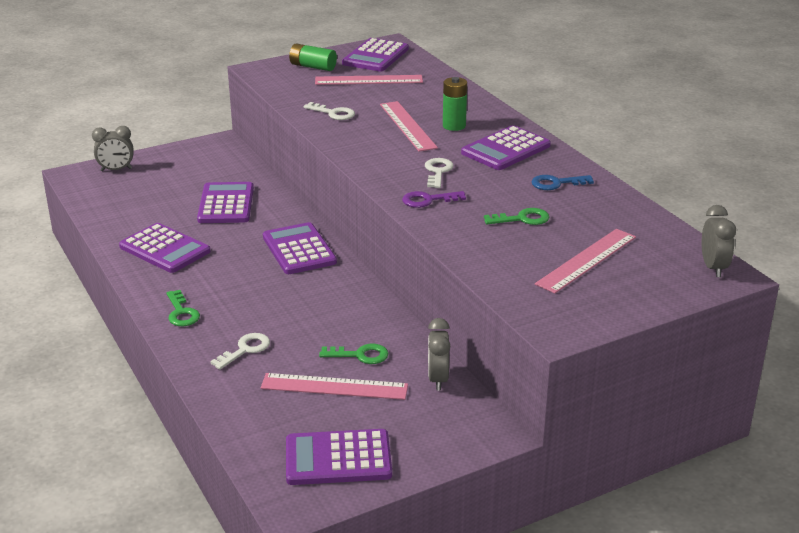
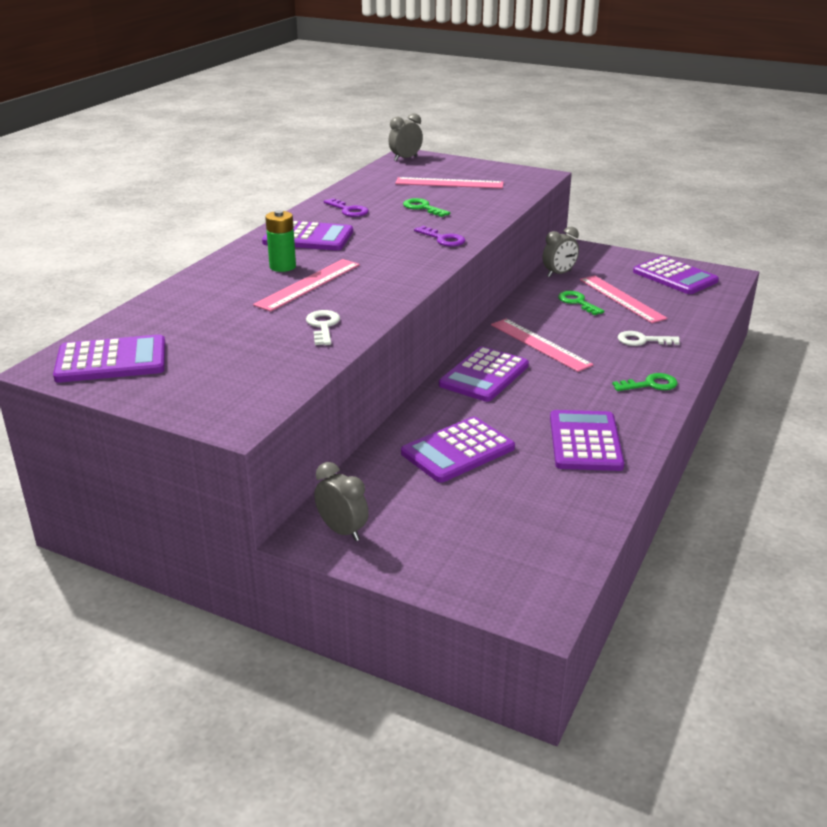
camera: 125 degrees left, 0 degrees up
(116, 170) = (483, 580): grey clock -> grey clock (342, 531)
(181, 313) = (650, 384): green key -> green key turned 45 degrees clockwise
(313, 67) = (190, 387): green battery -> none
(368, 80) = (202, 339): pink ruler -> pink ruler (540, 344)
(438, 171) = (388, 248): white key -> none
(556, 183) = (349, 210): blue key -> purple key

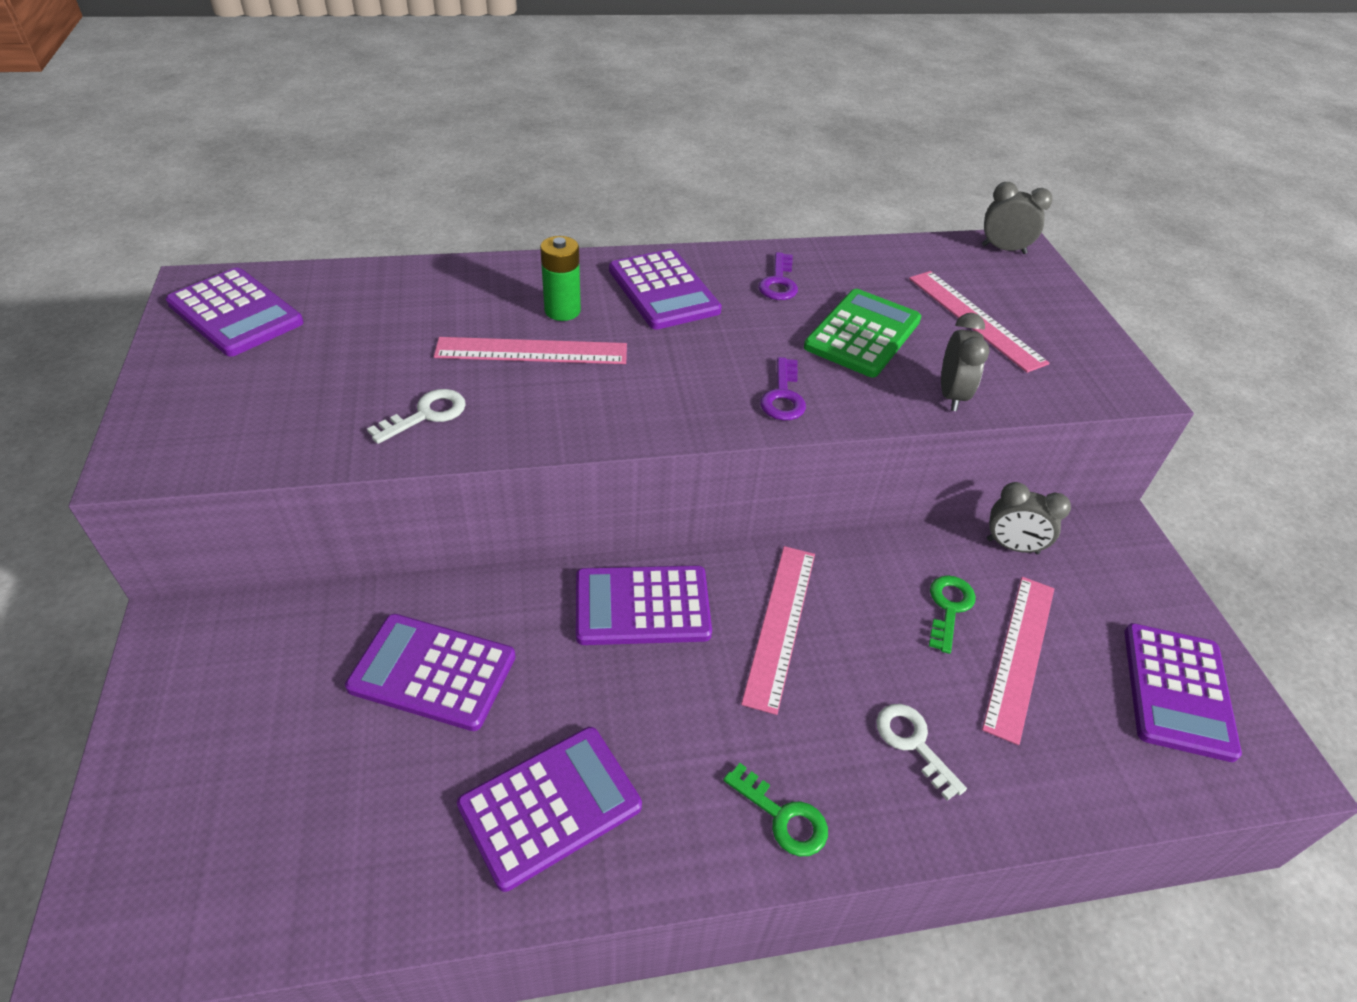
camera: 50 degrees right, 15 degrees up
(342, 531) = (194, 652): grey clock -> grey clock (951, 395)
(422, 208) = (863, 334): green key -> green calculator

